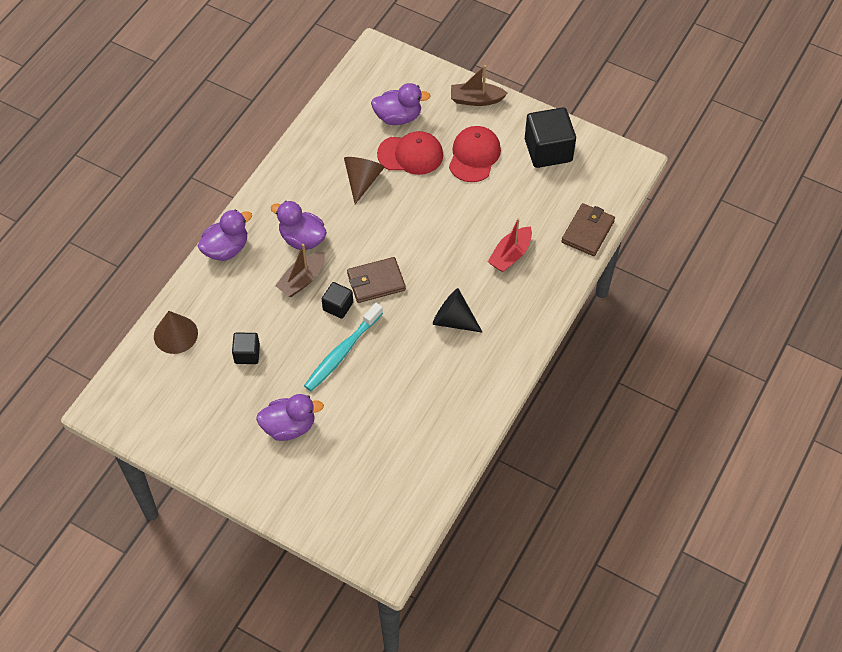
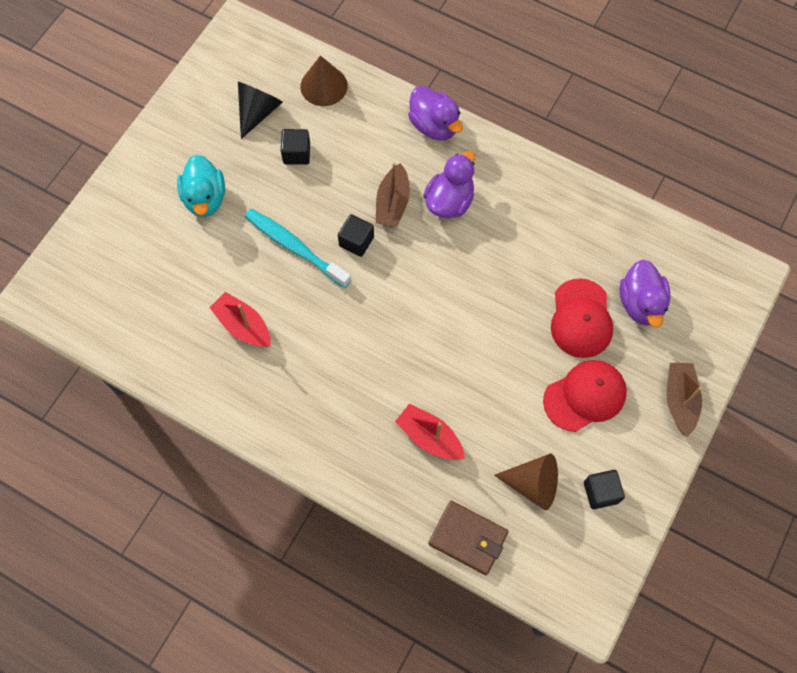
camera: 90 degrees right, 10 degrees up
(289, 426) = (205, 198): purple duck -> turquoise duck
(302, 280) = (392, 203): brown boat -> brown boat turned 120 degrees counterclockwise
(362, 181) = (537, 264): brown cone -> brown cone (533, 484)
(376, 282) = (389, 281): brown wallet -> none
(416, 389) = (243, 326): none -> red boat
(453, 320) = (335, 367): black cone -> black cone (258, 112)
(474, 155) = (585, 396): red cap -> red cap turned 45 degrees counterclockwise
(548, 150) = (601, 492): black cube -> black cube, size x0.54

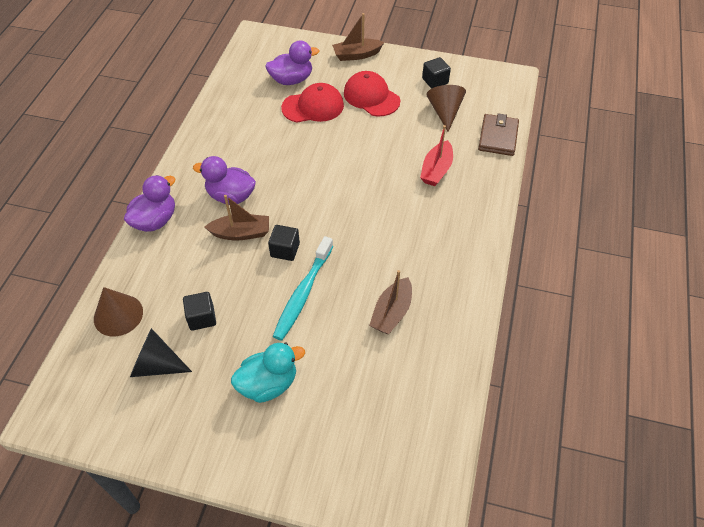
camera: 105 degrees left, 15 degrees down
(243, 326) = (391, 312): red boat -> brown boat

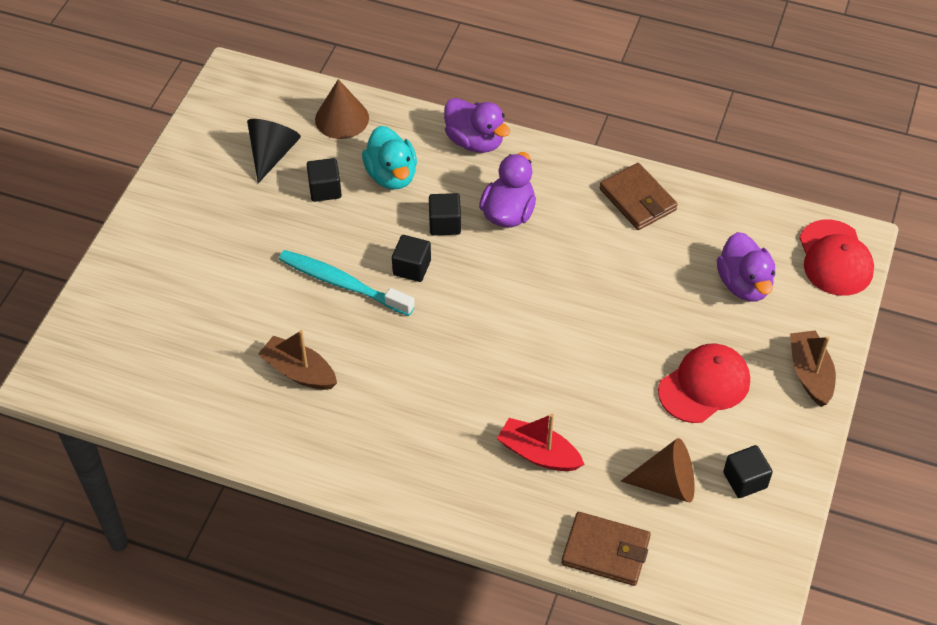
camera: 95 degrees right, 0 degrees up
(220, 128) = (637, 199): none -> brown wallet
(241, 233) = (445, 224): brown boat -> black cube
(268, 384) = (228, 248): turquoise duck -> turquoise duck (391, 175)
(313, 106) = (682, 309): red cap -> red cap (835, 258)

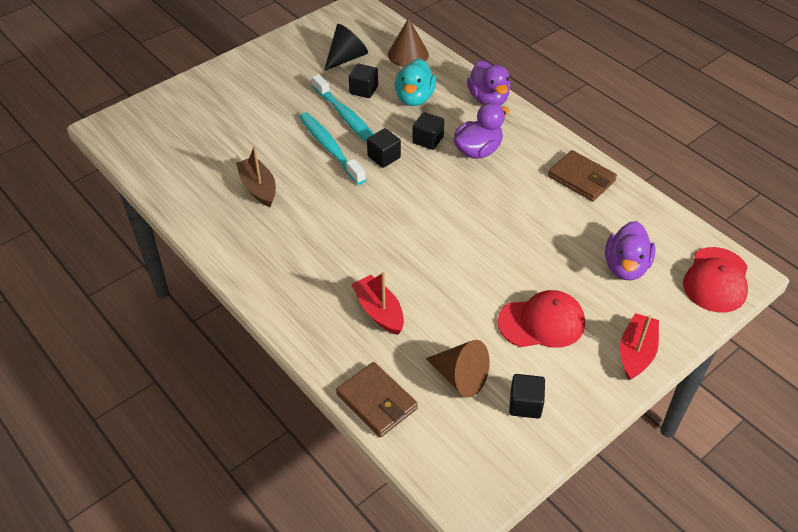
camera: 30 degrees right, 5 degrees down
(331, 234) = (346, 117): none -> turquoise toothbrush
(637, 199) = (581, 178): brown wallet -> brown wallet turned 45 degrees counterclockwise
(810, 374) = (636, 353): brown boat -> red boat

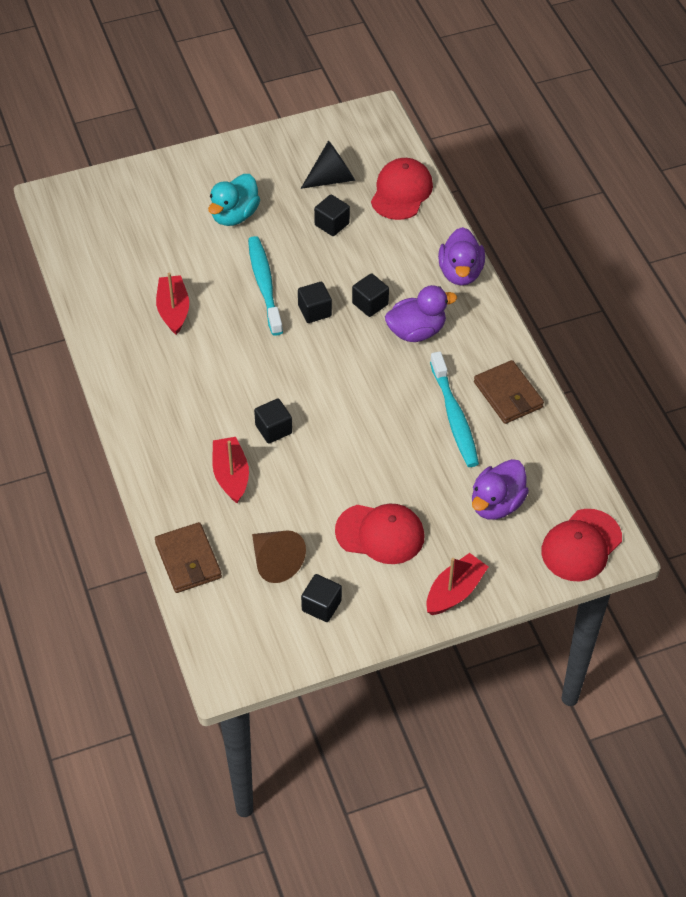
camera: 20 degrees right, 5 degrees up
(258, 188) = (173, 310): brown boat -> red boat
(346, 117) = (298, 252): turquoise toothbrush -> turquoise toothbrush (454, 416)
(398, 261) = (273, 429): none -> black cube
(408, 54) = (401, 192): brown cone -> red cap
(414, 98) = (381, 249): turquoise duck -> turquoise duck (234, 215)

